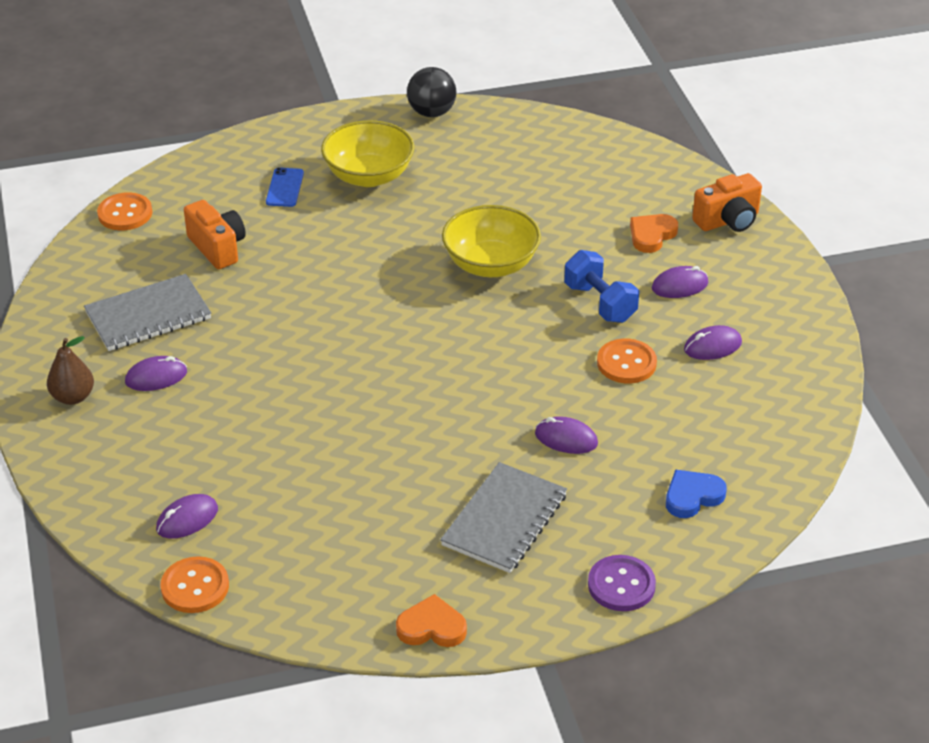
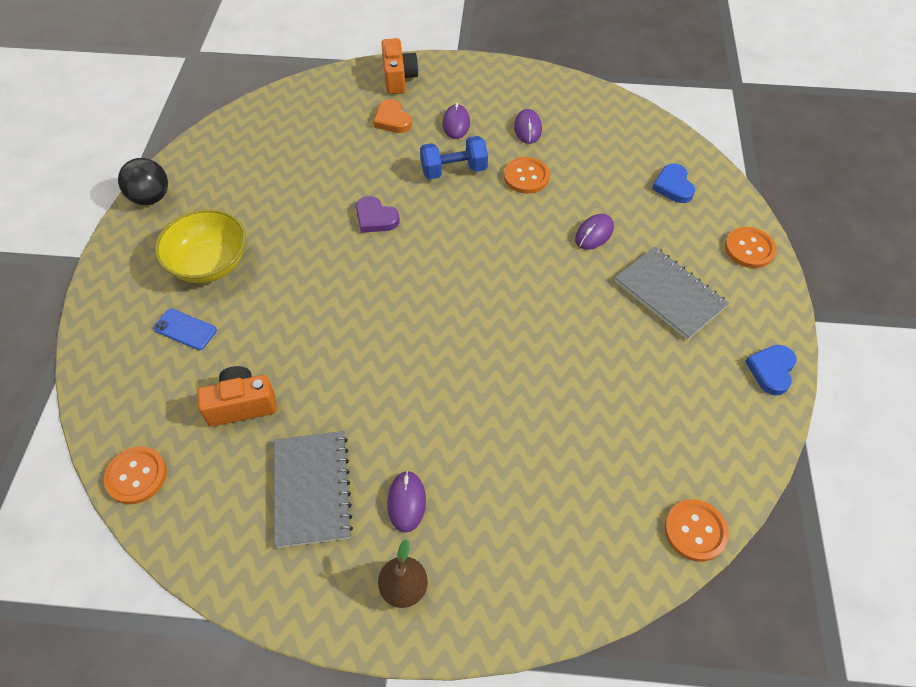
camera: 70 degrees left, 15 degrees up
(187, 519) = (609, 518): purple mouse -> none
(431, 627) = (771, 370): orange heart -> blue heart
(491, 264) = (375, 218): yellow bowl -> purple heart
(621, 585) = (749, 249): purple button -> orange button

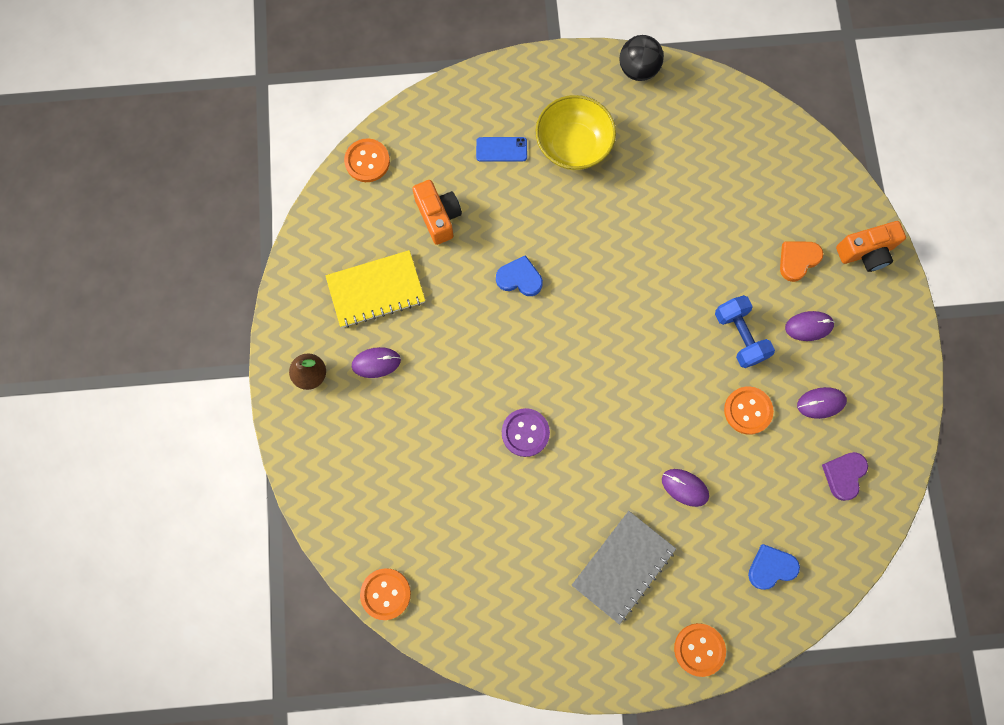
camera: 80 degrees right, 20 degrees up
(185, 329) = (501, 149): blue phone -> blue phone turned 75 degrees clockwise
(312, 489) = (376, 290): grey notebook -> yellow notebook
(375, 218) = (658, 274): purple heart -> purple heart (843, 475)
(520, 357) = (525, 433): none -> purple button
(771, 370) = (552, 665): blue heart -> blue heart (519, 278)

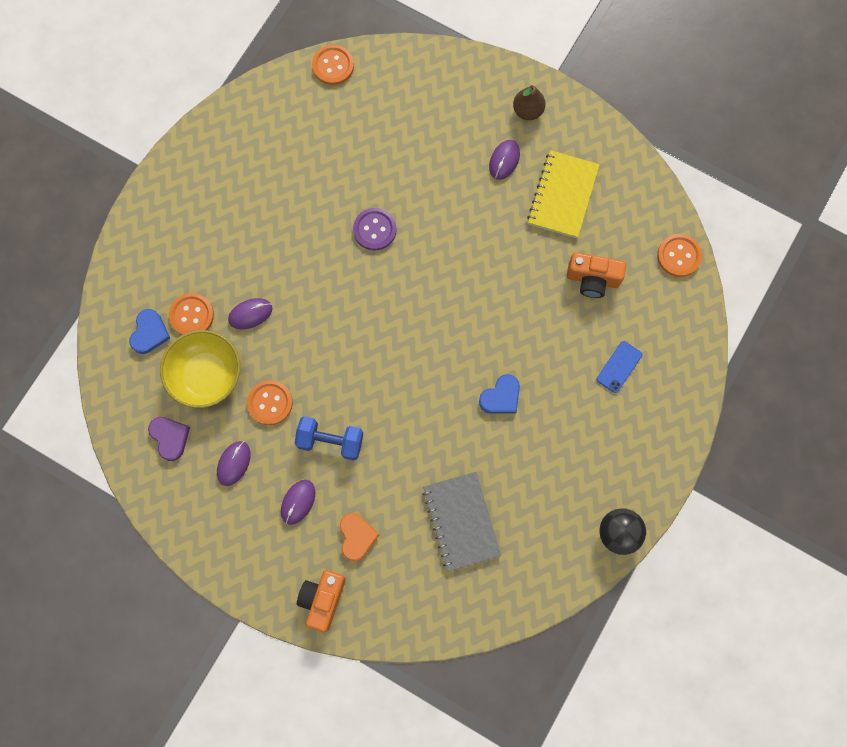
camera: 125 degrees right, 0 degrees up
(519, 278) = (497, 306): blue heart -> blue heart (501, 397)
(573, 145) = (583, 427): yellow bowl -> yellow bowl (206, 375)
(623, 567) = (230, 231): grey notebook -> grey notebook (461, 521)
(699, 649) = (137, 243): orange button -> orange button (191, 315)

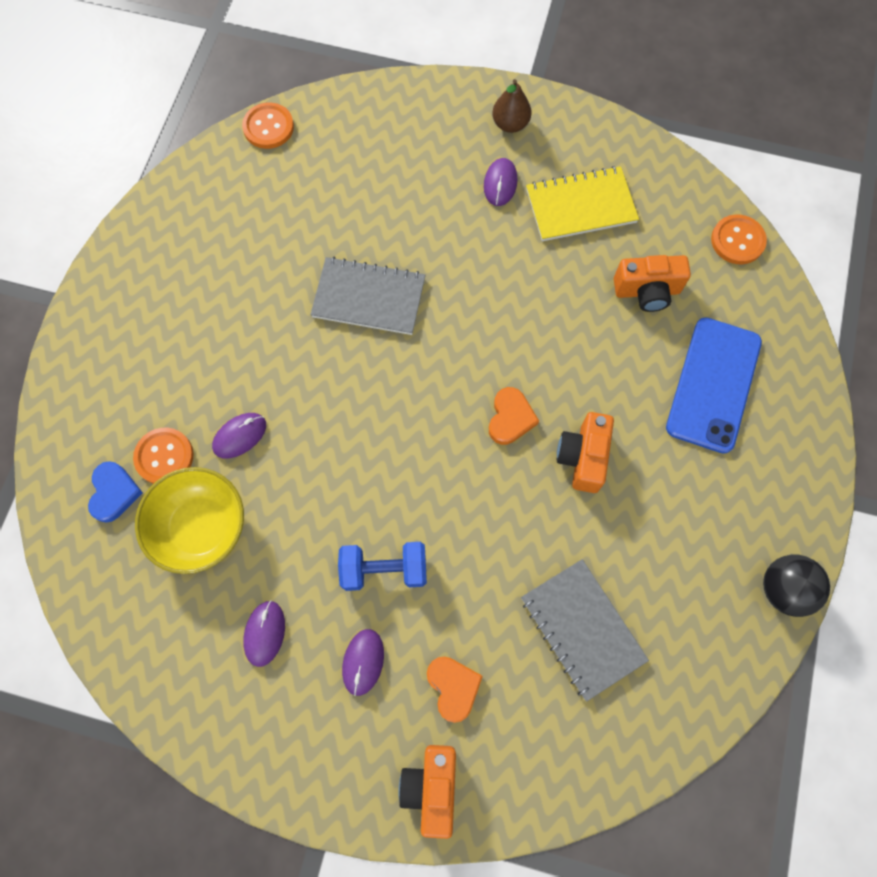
camera: 15 degrees left, 5 degrees down
(170, 437) = (171, 622): purple heart -> none
(270, 403) = (293, 541): orange button -> none
(374, 230) = (369, 297): purple button -> grey notebook
(455, 352) = (510, 418): none -> orange heart
(501, 397) = (583, 457): blue heart -> orange camera
(562, 195) = (580, 206): yellow notebook -> yellow notebook turned 75 degrees clockwise
(619, 367) = (713, 384): blue phone -> blue phone, size x2.11

